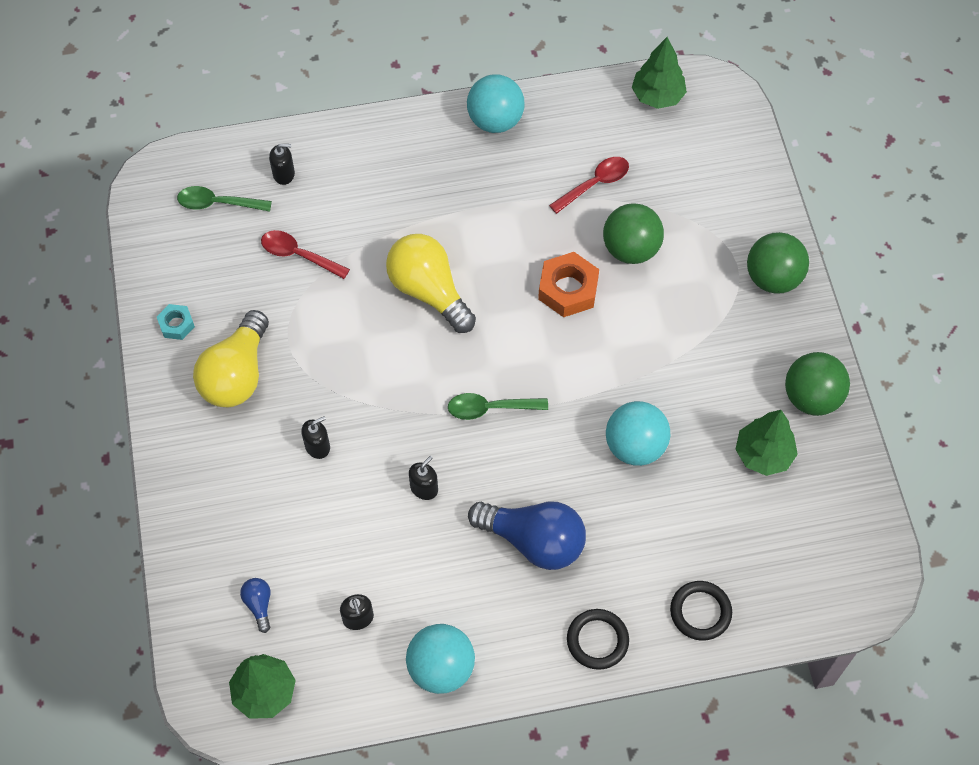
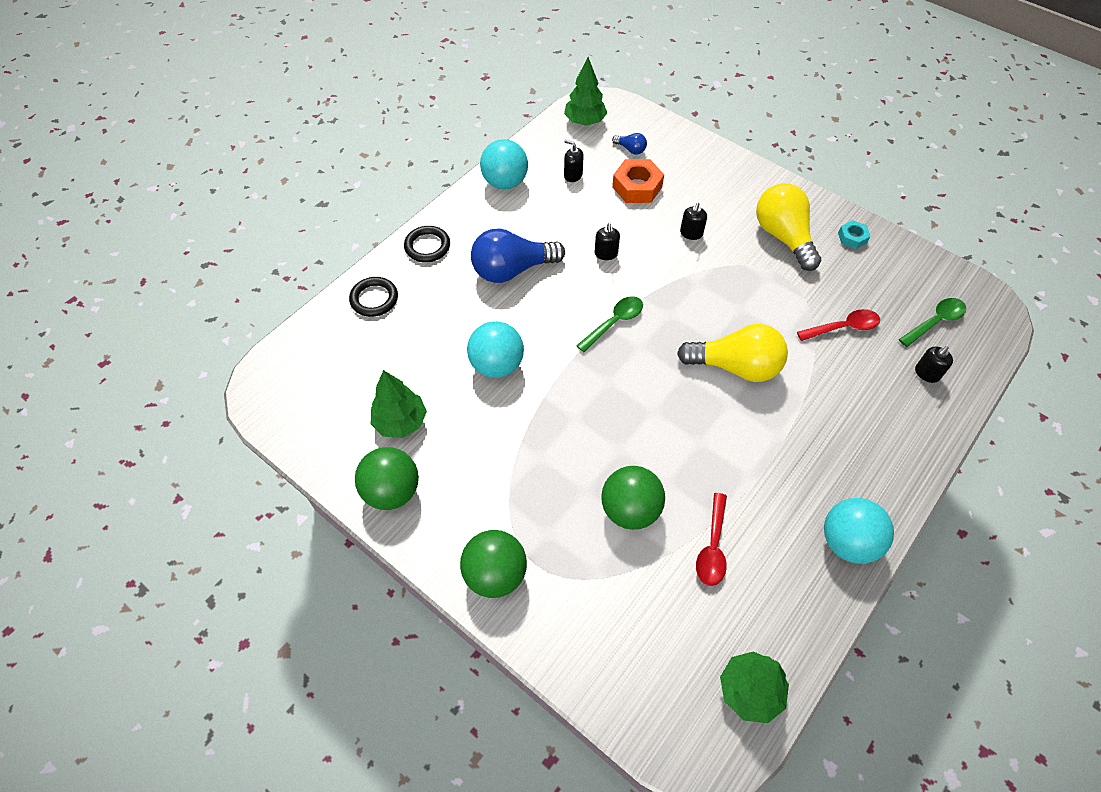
camera: 140 degrees right, 5 degrees down
(568, 289) = (645, 440): orange nut -> orange nut (637, 187)

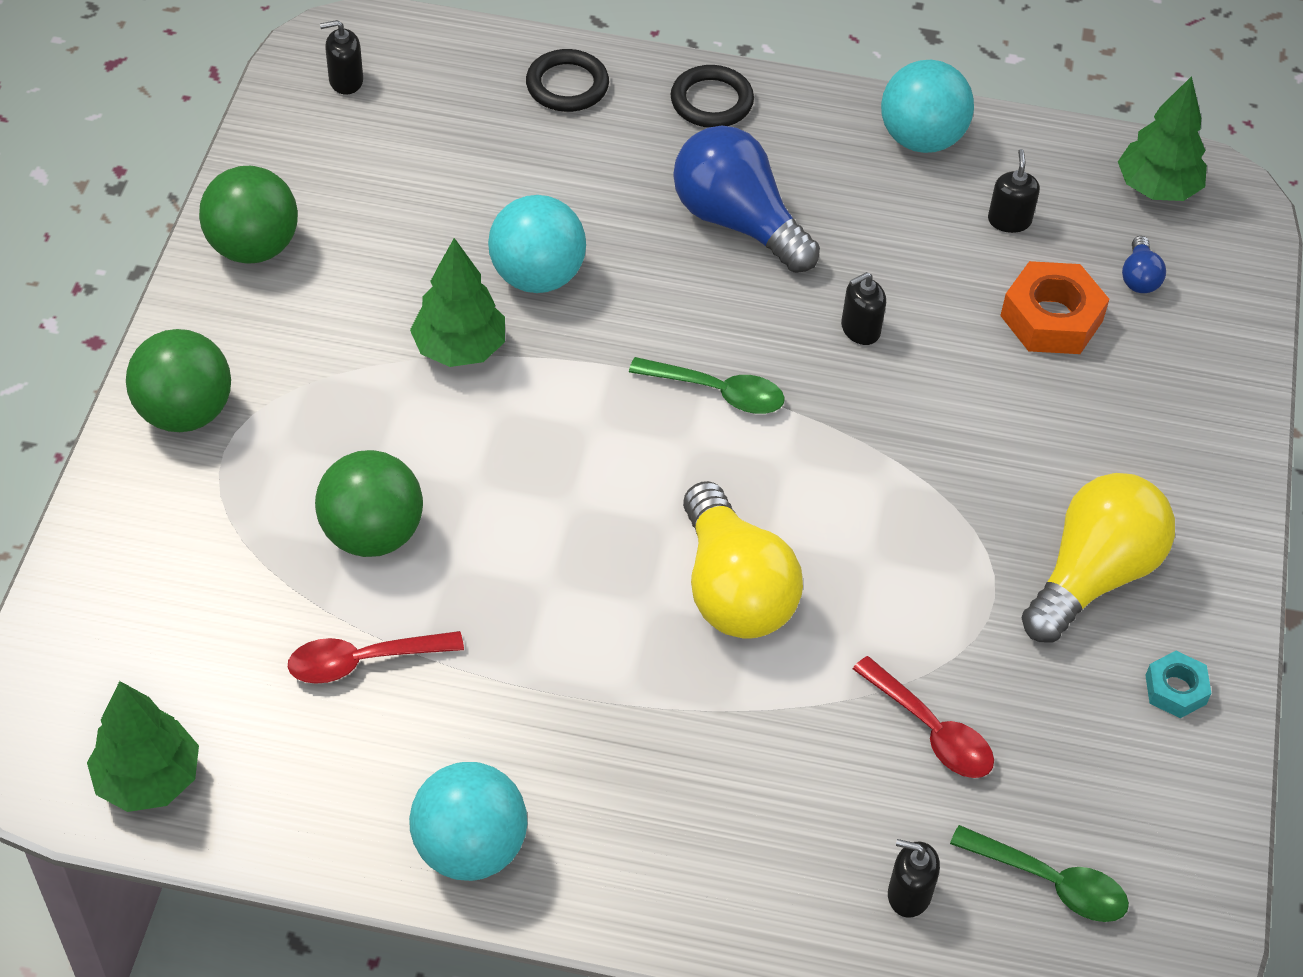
camera: 60 degrees right, 5 degrees down
(400, 422) = (370, 208): green tree -> green tree (459, 348)
(691, 233) = (996, 433): black soap dispenser -> black soap dispenser (346, 81)

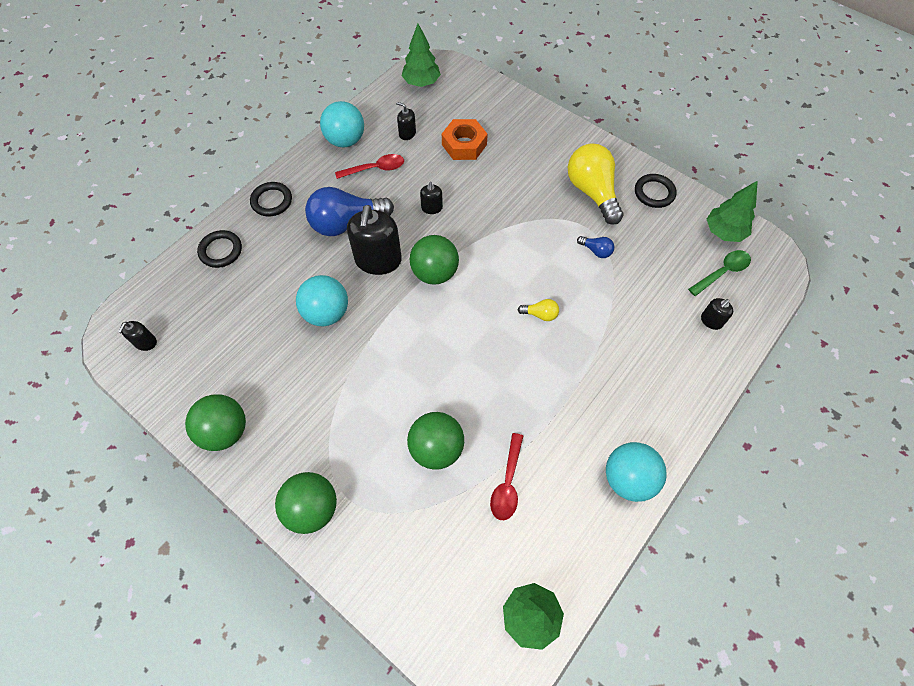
camera: 60 degrees left, 10 degrees up
(459, 348) = (349, 364): green tree -> green tree (723, 232)
(690, 300) = (378, 260): none -> black soap dispenser
(718, 392) = (435, 273): green spoon -> green ball
(733, 589) = (540, 314): yellow light bulb -> yellow light bulb, size x0.44
(931, 730) = (640, 278): red spoon -> red spoon (375, 169)
(1139, 277) = (461, 109): blue light bulb -> blue light bulb (596, 251)
(1175, 689) = (654, 193): turquoise nut -> black ring

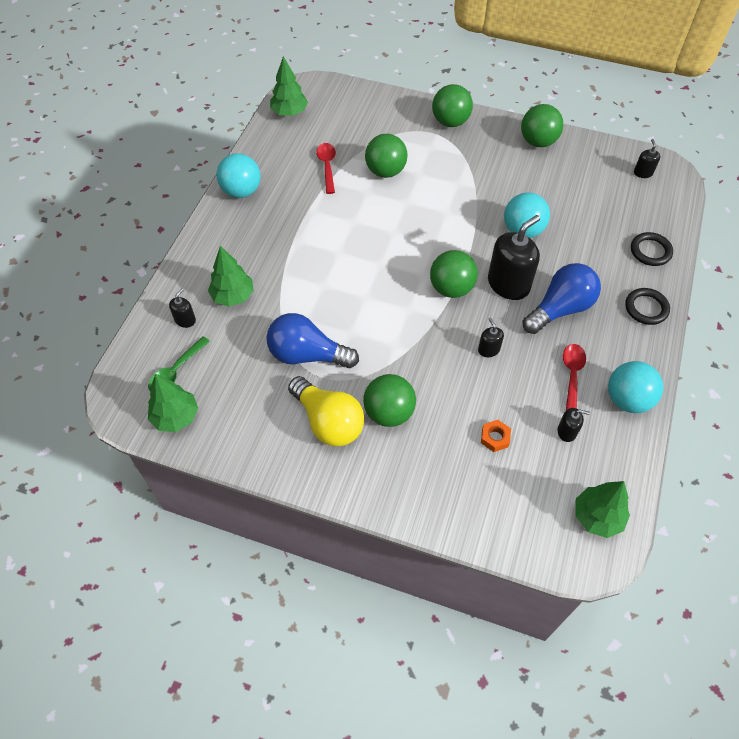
camera: 160 degrees right, 5 degrees down
(375, 169) = (572, 375): red spoon -> red spoon turned 135 degrees clockwise
(378, 260) = (508, 284): black soap dispenser -> black soap dispenser turned 60 degrees clockwise
(464, 145) = (495, 438): orange nut -> orange nut, size x0.57
(539, 184) = (389, 412): none -> green ball
(540, 314) = (342, 281): yellow light bulb -> none
(596, 251) = (307, 355): blue light bulb -> blue light bulb, size x2.28
(654, 193) = (258, 443): black ring -> none
(658, 332) = (233, 296): none -> green tree

